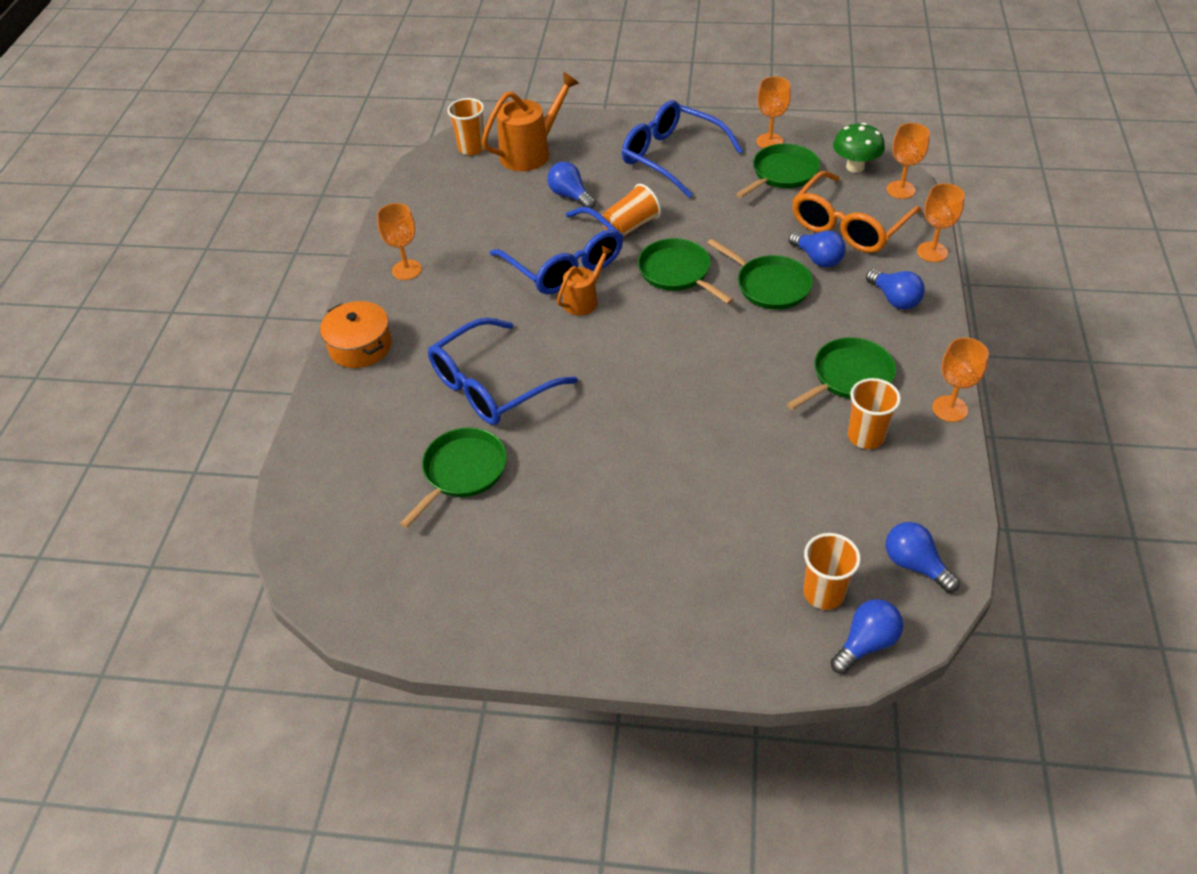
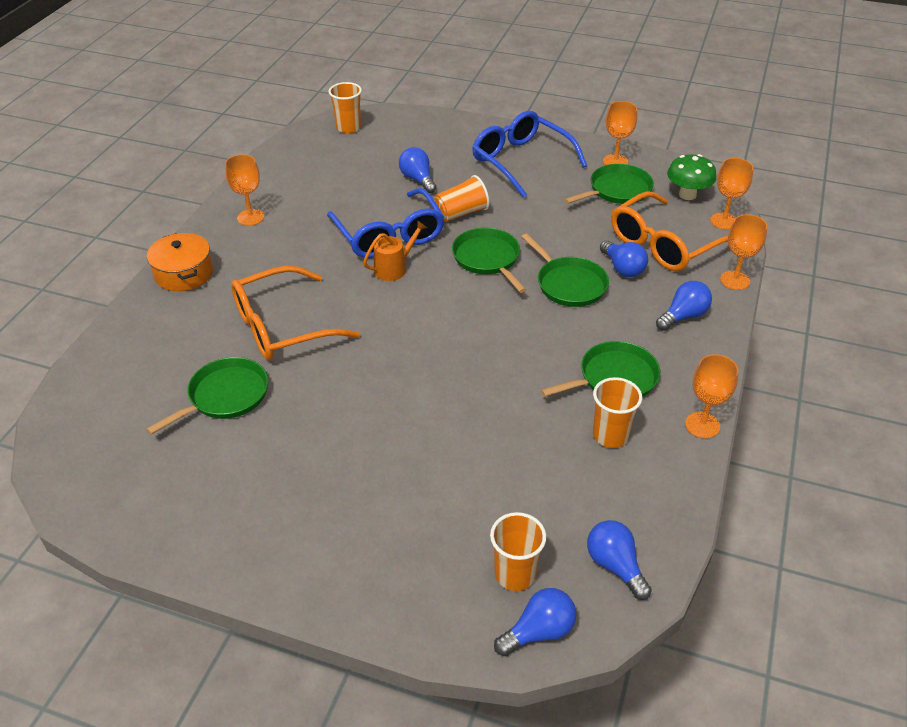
camera: 10 degrees right, 5 degrees down
(491, 386) = (282, 327): blue glasses -> orange glasses
(530, 152) = (397, 139): orange watering can -> none
(894, 299) = (683, 316): blue light bulb -> blue light bulb turned 105 degrees counterclockwise

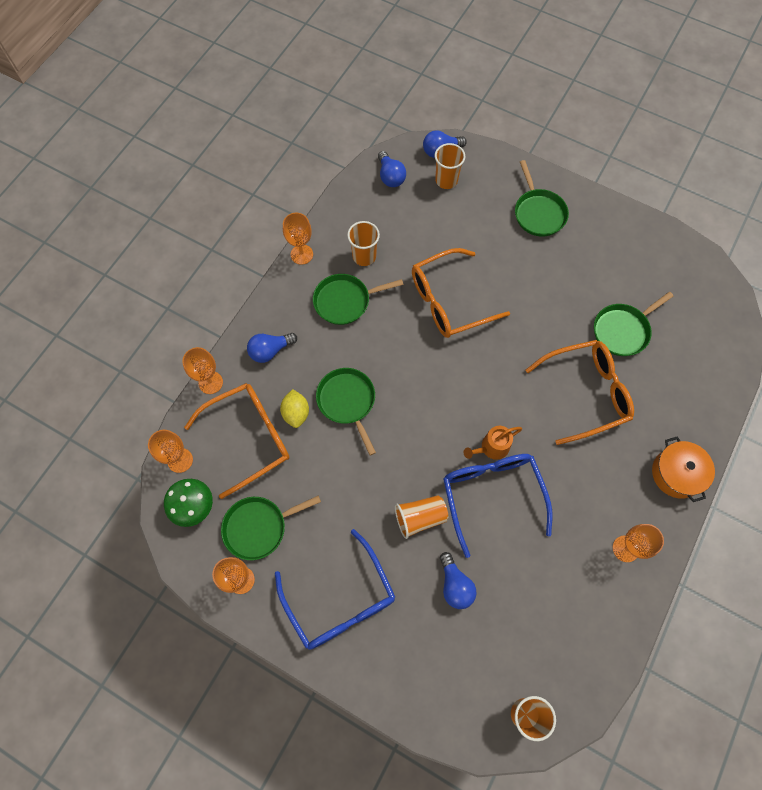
camera: 170 degrees left, 25 degrees up
(471, 397) = (449, 301): none -> orange glasses
(487, 259) = (408, 446): green pan -> green pan (538, 213)
(623, 268) = (296, 413): blue light bulb -> yellow lemon

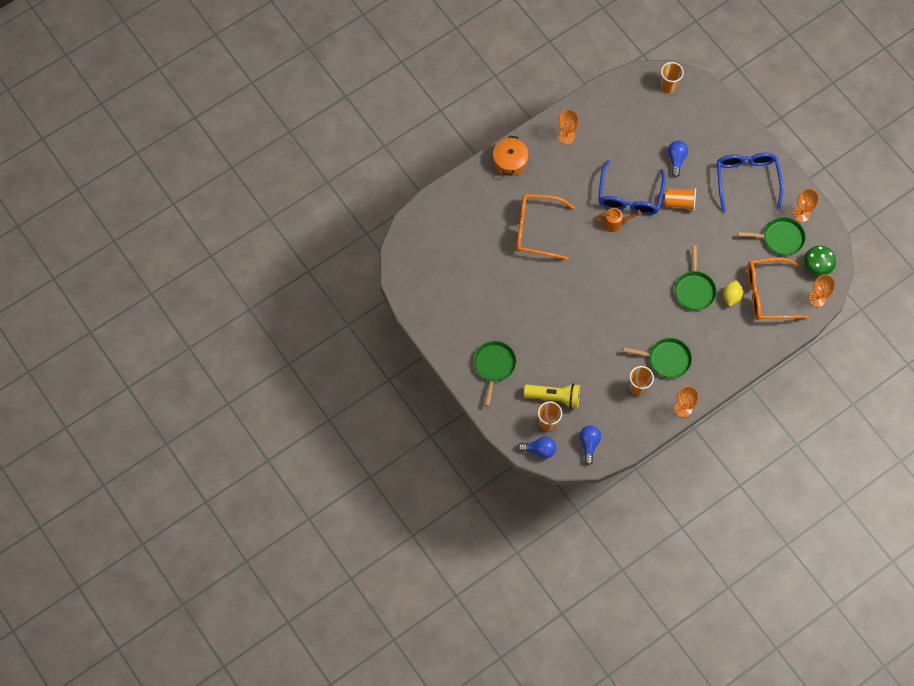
camera: 155 degrees left, 0 degrees up
(210, 382) = (781, 341): orange goblet -> none
(270, 351) = (733, 346): blue light bulb -> none
(449, 301) = (594, 328): orange glasses -> none
(454, 208) = (554, 397): none -> yellow flashlight
(622, 330) = (487, 257): green pan -> none

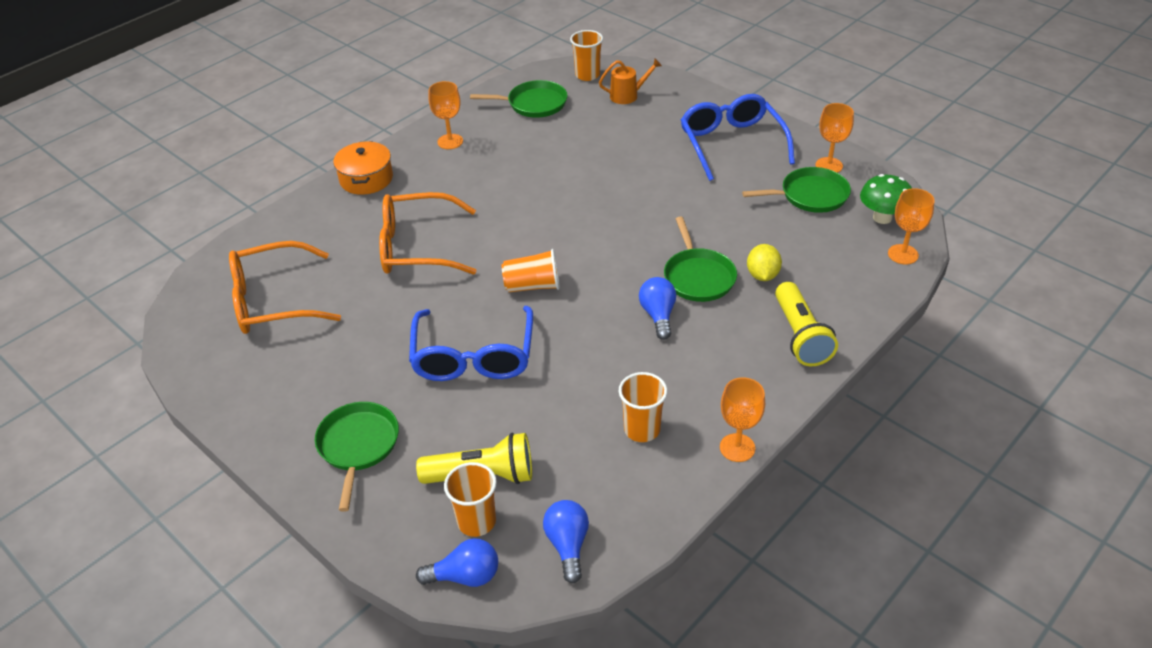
camera: 10 degrees left, 25 degrees down
(615, 223) = (545, 219): orange watering can -> orange watering can (627, 95)
(629, 196) = (560, 187): blue glasses -> blue glasses (473, 357)
(666, 359) = (682, 378): green pan -> green pan (534, 104)
(676, 159) = (620, 140): blue light bulb -> blue light bulb (658, 315)
(679, 203) = (640, 182): orange cup -> orange cup (533, 286)
(738, 345) = (800, 336): none -> yellow flashlight
(767, 294) = (820, 262): orange glasses -> orange glasses (273, 301)

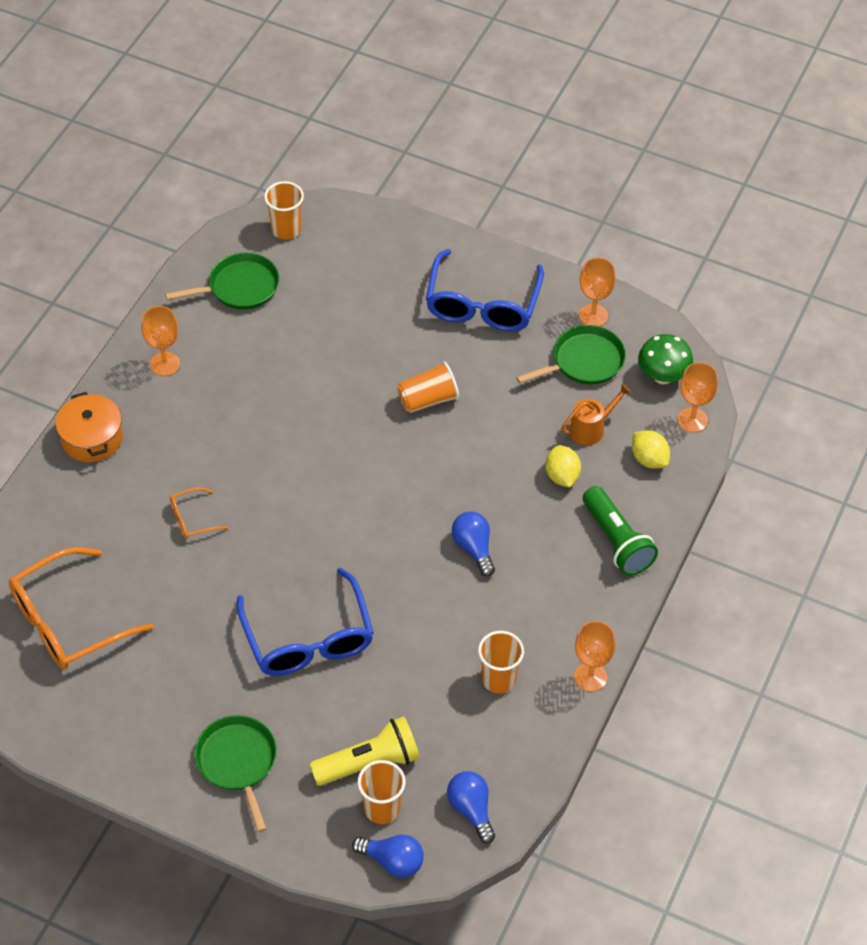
camera: 20 degrees left, 10 degrees up
(417, 247) = (192, 519): orange glasses -> orange glasses, size x0.46
(465, 576) = (392, 861): blue light bulb -> blue light bulb turned 45 degrees clockwise
(533, 286) = (335, 541): orange cup -> orange cup (428, 400)
(627, 95) = (344, 253): orange watering can -> orange watering can (591, 429)
(698, 277) = (499, 492): green pan -> none
(731, 144) = (482, 304): blue glasses -> blue glasses turned 135 degrees counterclockwise
(800, 336) = (616, 541): yellow flashlight -> green flashlight
(851, 277) = (649, 459): none -> yellow lemon

